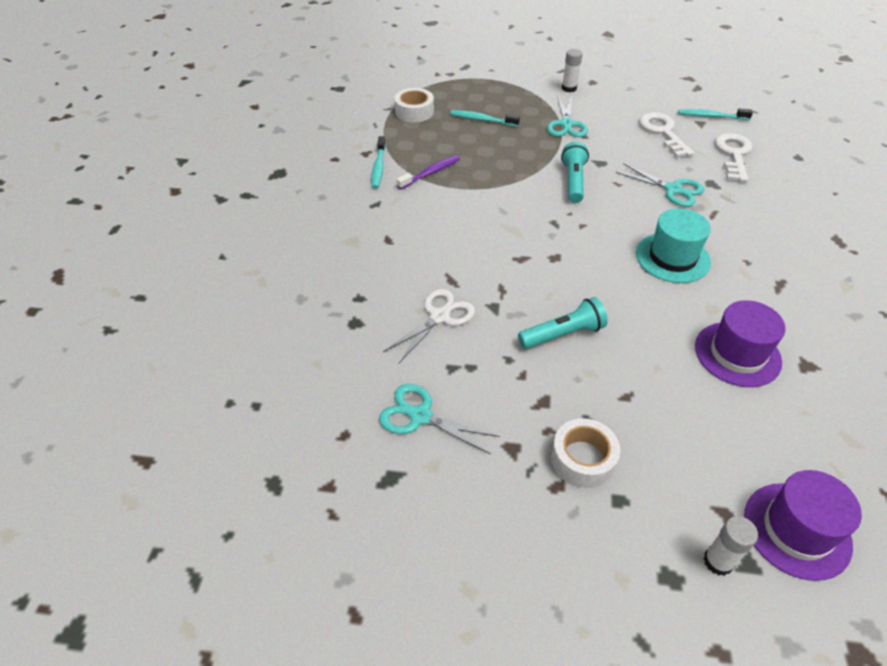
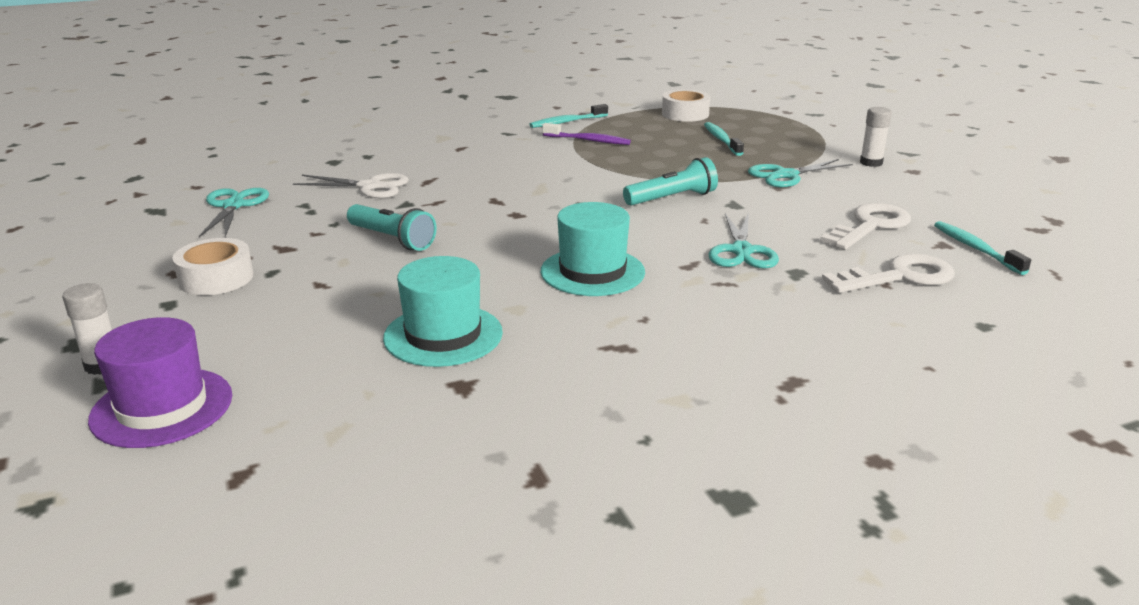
camera: 60 degrees right, 20 degrees down
(737, 354) = (443, 335): purple hat -> turquoise hat

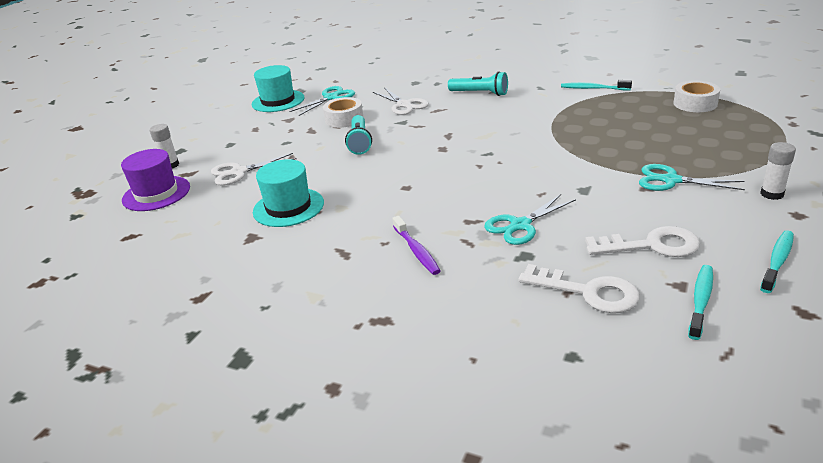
camera: 50 degrees right, 5 degrees up
(216, 278) = (263, 137): white tape -> white tape (344, 119)
(268, 328) = (239, 172): none -> white scissors
(588, 140) = (580, 107): purple toothbrush -> purple toothbrush (416, 251)
(592, 272) = (413, 202): turquoise hat -> turquoise hat (278, 101)
(672, 198) = (551, 170): turquoise flashlight -> turquoise flashlight (480, 93)
(721, 140) = (680, 134): turquoise toothbrush -> turquoise toothbrush (777, 261)

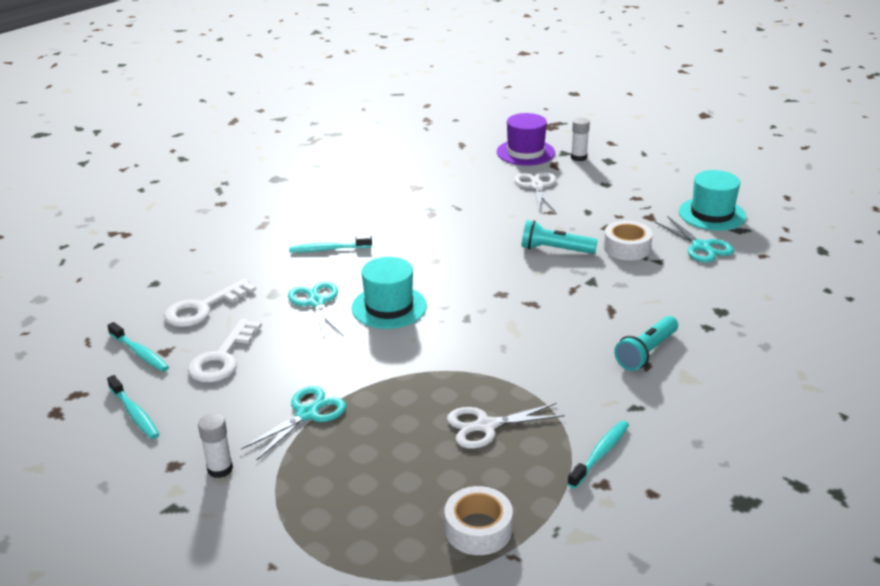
camera: 105 degrees right, 0 degrees up
(288, 207) = (449, 204): turquoise hat -> turquoise hat (389, 307)
(404, 105) = (643, 291): white scissors -> white scissors (485, 426)
(416, 251) = (328, 249): purple toothbrush -> turquoise toothbrush

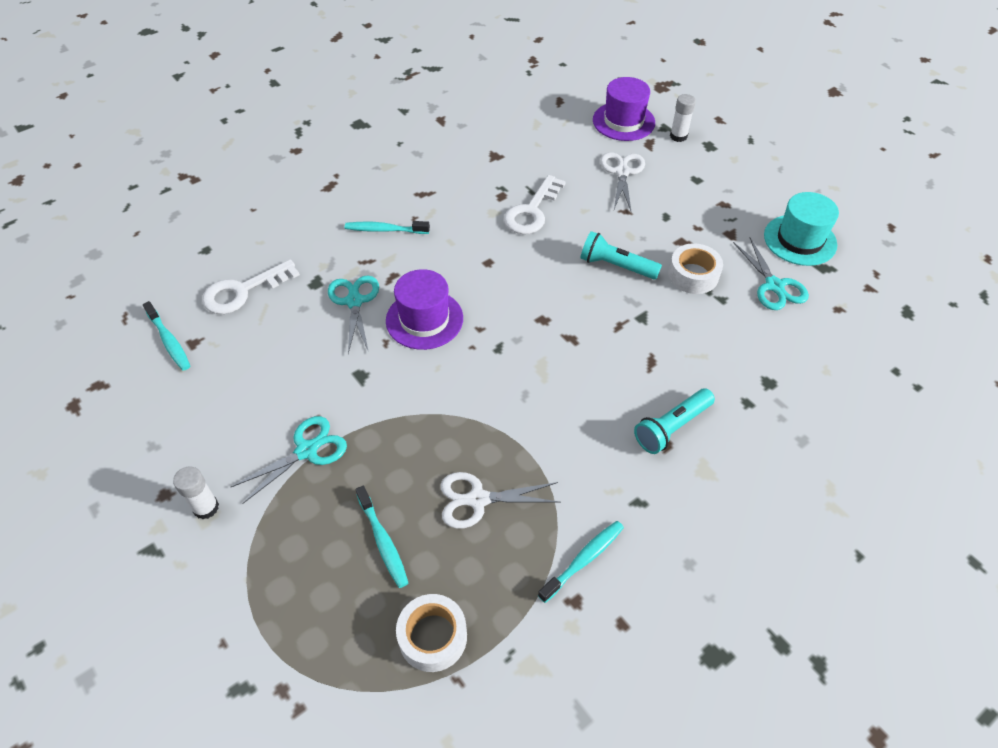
camera: 10 degrees right, 20 degrees up
(135, 413) = (145, 420): turquoise toothbrush -> turquoise toothbrush (383, 541)
(222, 358) = (245, 361): white key -> white key (532, 211)
(389, 307) = (424, 319): turquoise hat -> purple hat

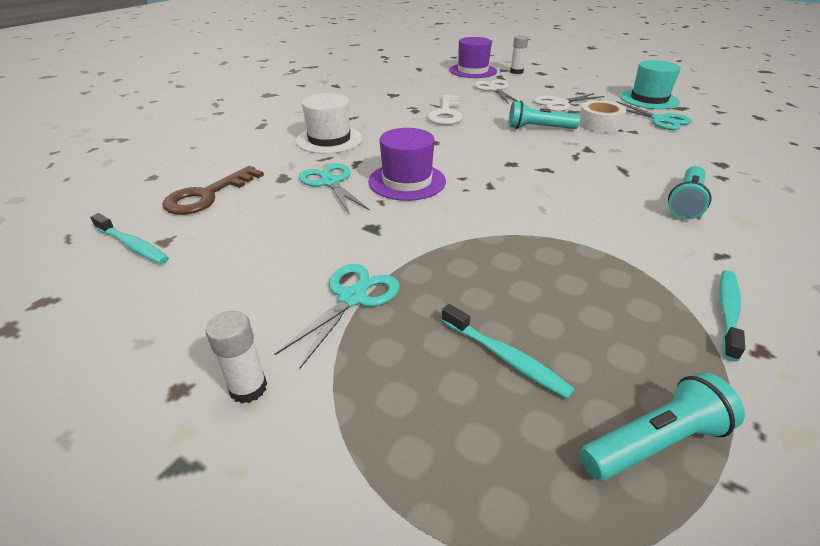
camera: 20 degrees left, 15 degrees down
(243, 291) = (207, 195): white key -> brown key
(385, 230) = (329, 139): turquoise toothbrush -> white hat
(432, 637) = (654, 442): white tape -> turquoise flashlight
(477, 500) = (574, 292): white scissors -> white scissors (559, 103)

